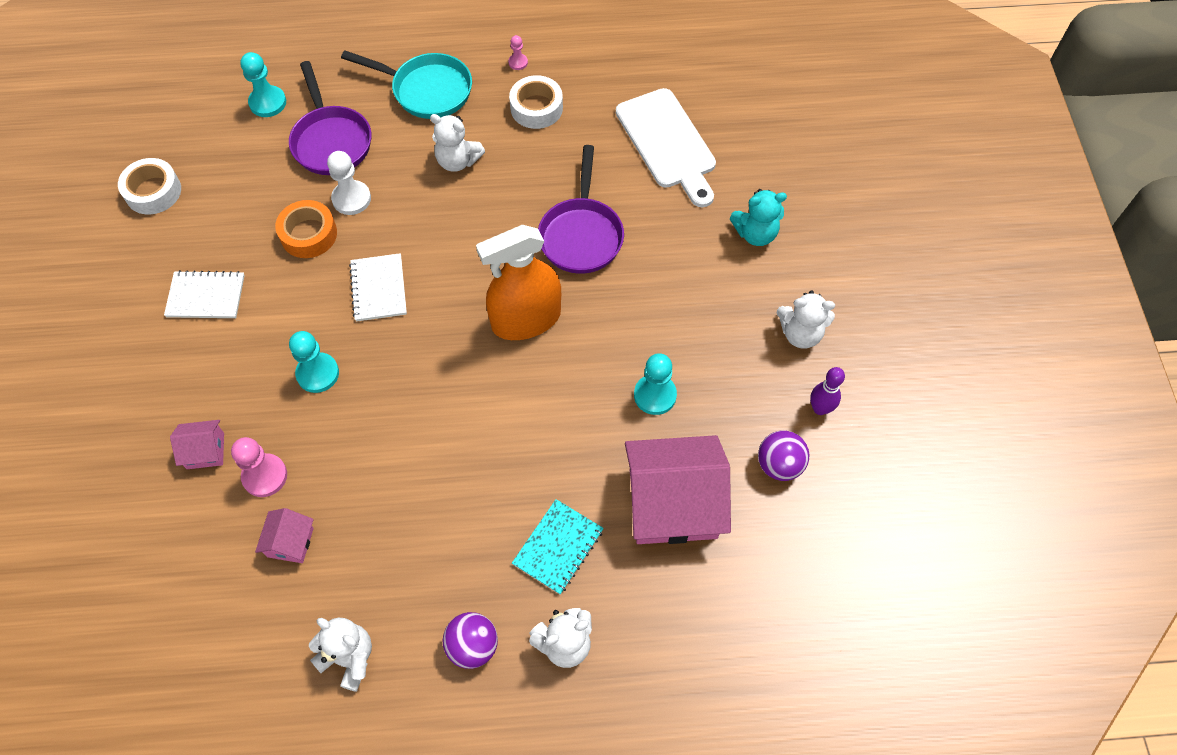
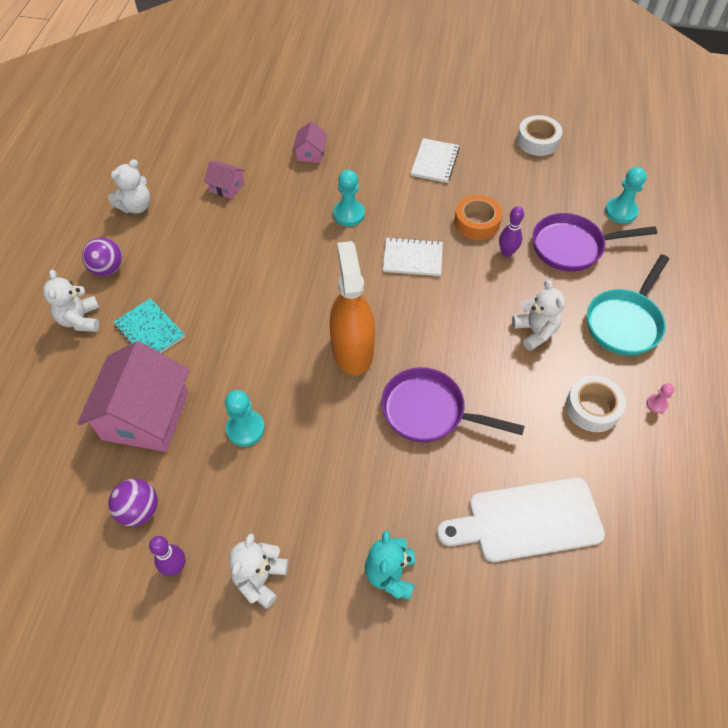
camera: 105 degrees right, 5 degrees down
(265, 476) = (280, 179): pink pawn -> none
(351, 199) = (507, 253): white pawn -> purple bowling pin
(457, 161) = (535, 332): white teddy bear -> white teddy bear turned 120 degrees clockwise

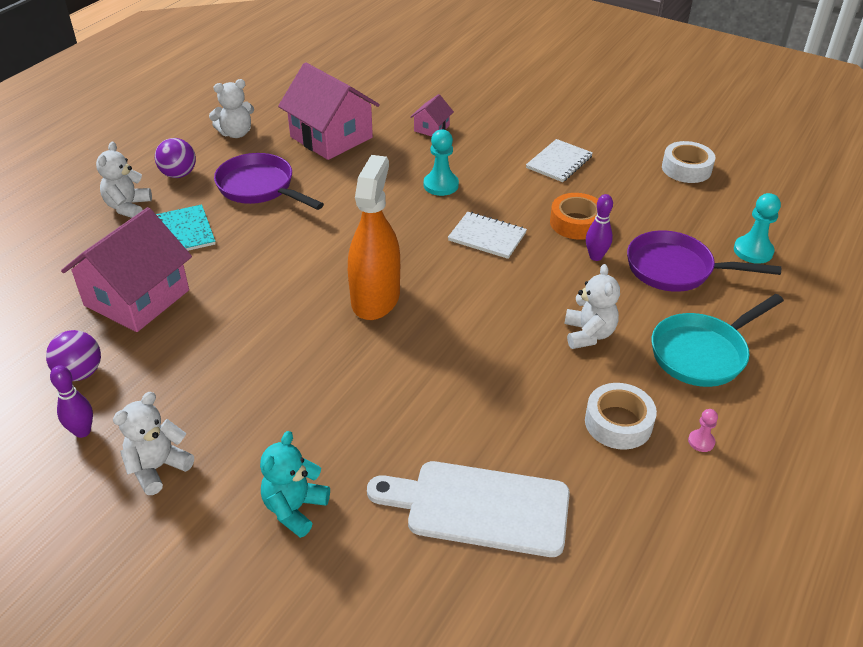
camera: 20 degrees right, 15 degrees down
(227, 187) = (331, 137): pink house -> pink house, size x2.19
(245, 429) = (225, 335): turquoise pawn -> none
(429, 411) = (426, 374): purple pan -> purple pan (260, 188)

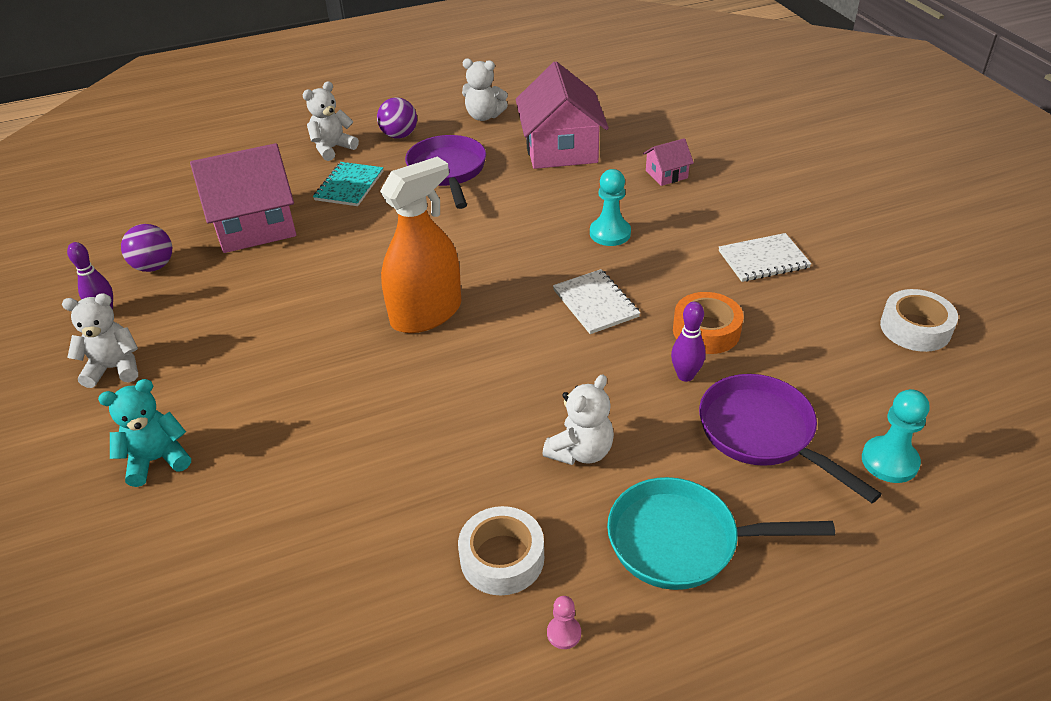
camera: 40 degrees right, 0 degrees up
(479, 507) = (284, 554): white cutting board -> none

